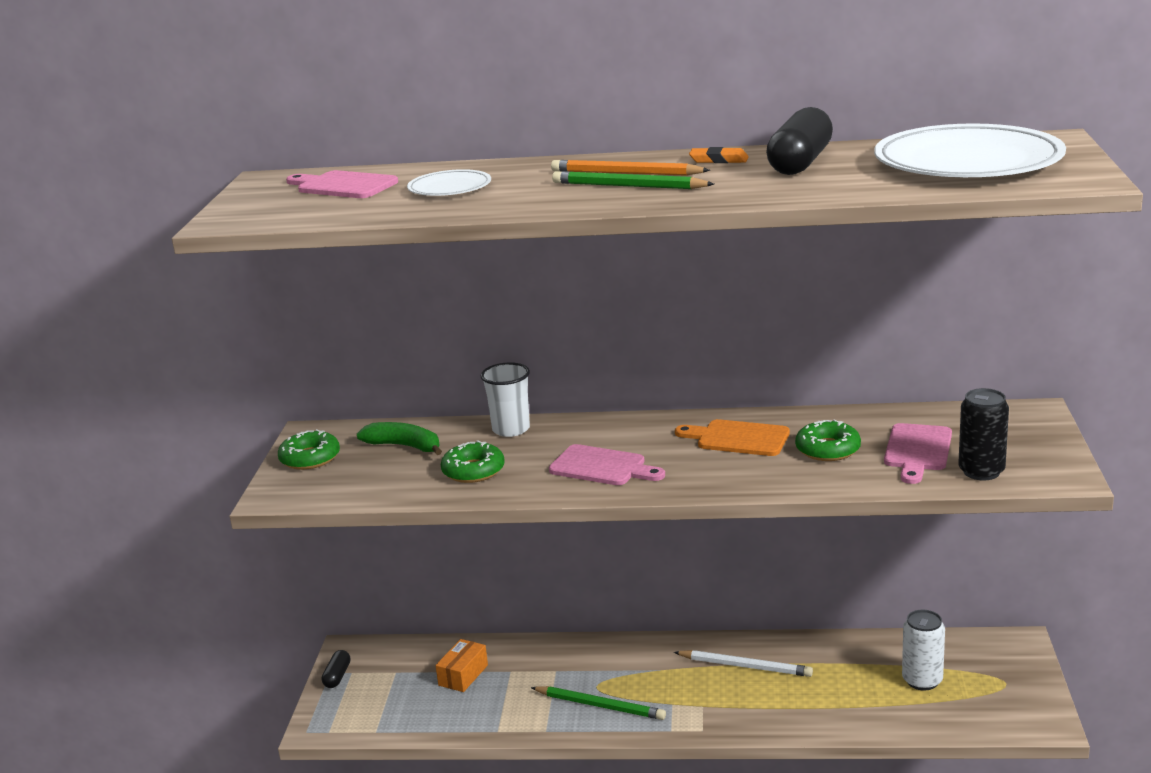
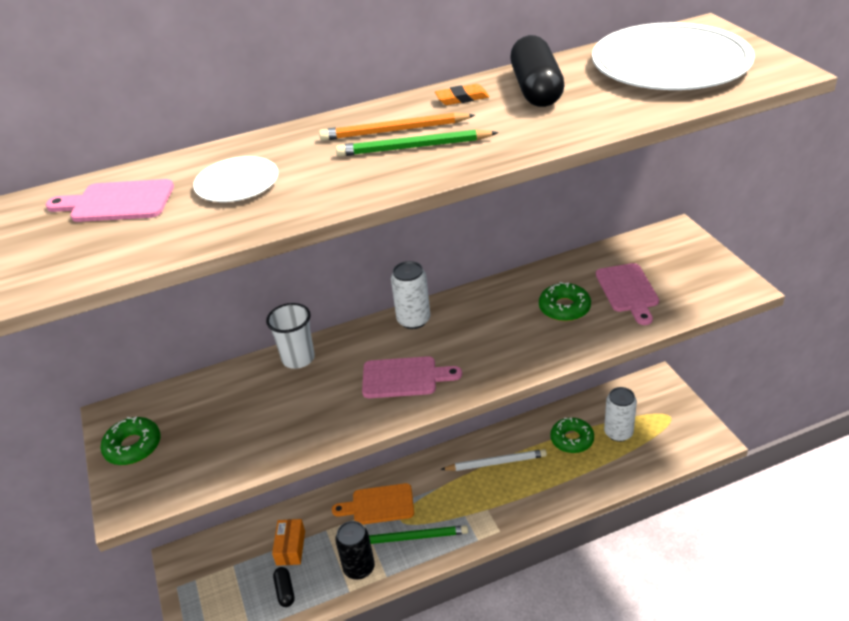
camera: 25 degrees left, 15 degrees up
(337, 676) = (185, 588): black capsule -> black capsule (285, 591)
(404, 446) = (215, 405): green banana -> none
(473, 471) = (297, 415): green donut -> green donut (572, 439)
(653, 424) = (413, 320): none -> white can
(738, 438) = (490, 316): orange cutting board -> orange cutting board (379, 505)
(981, 471) = (685, 298): black can -> black can (359, 568)

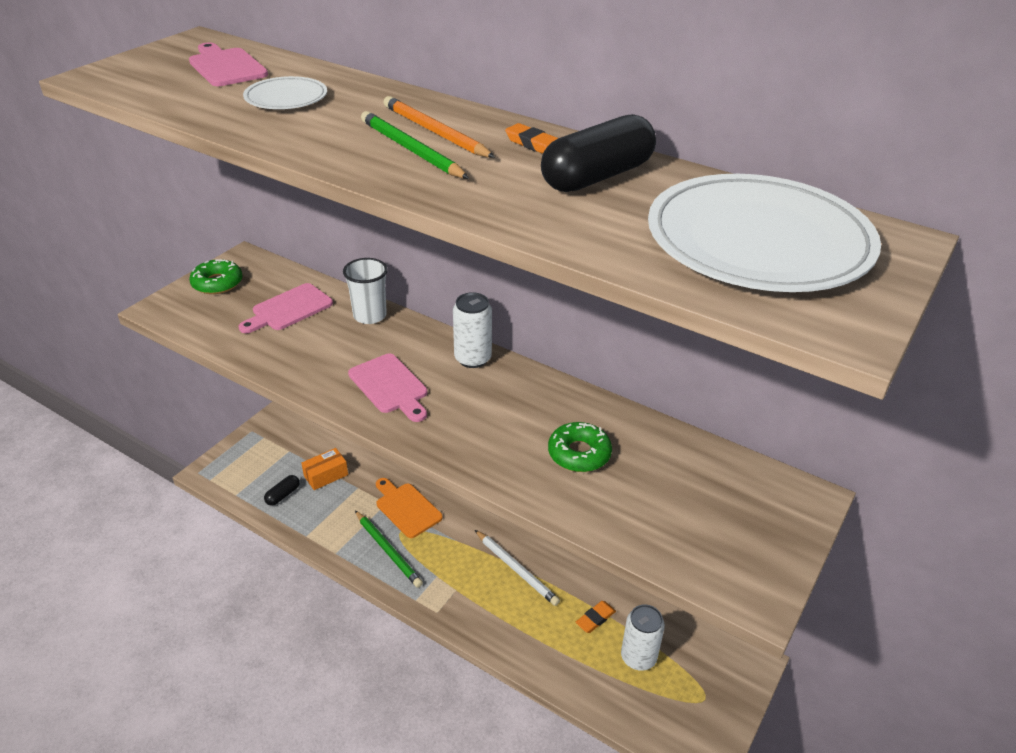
camera: 50 degrees right, 0 degrees up
(359, 568) = (332, 530): black can -> none
(572, 439) = (595, 618): green donut -> orange eraser
(628, 291) = (653, 493): pink cutting board -> pink cutting board (289, 309)

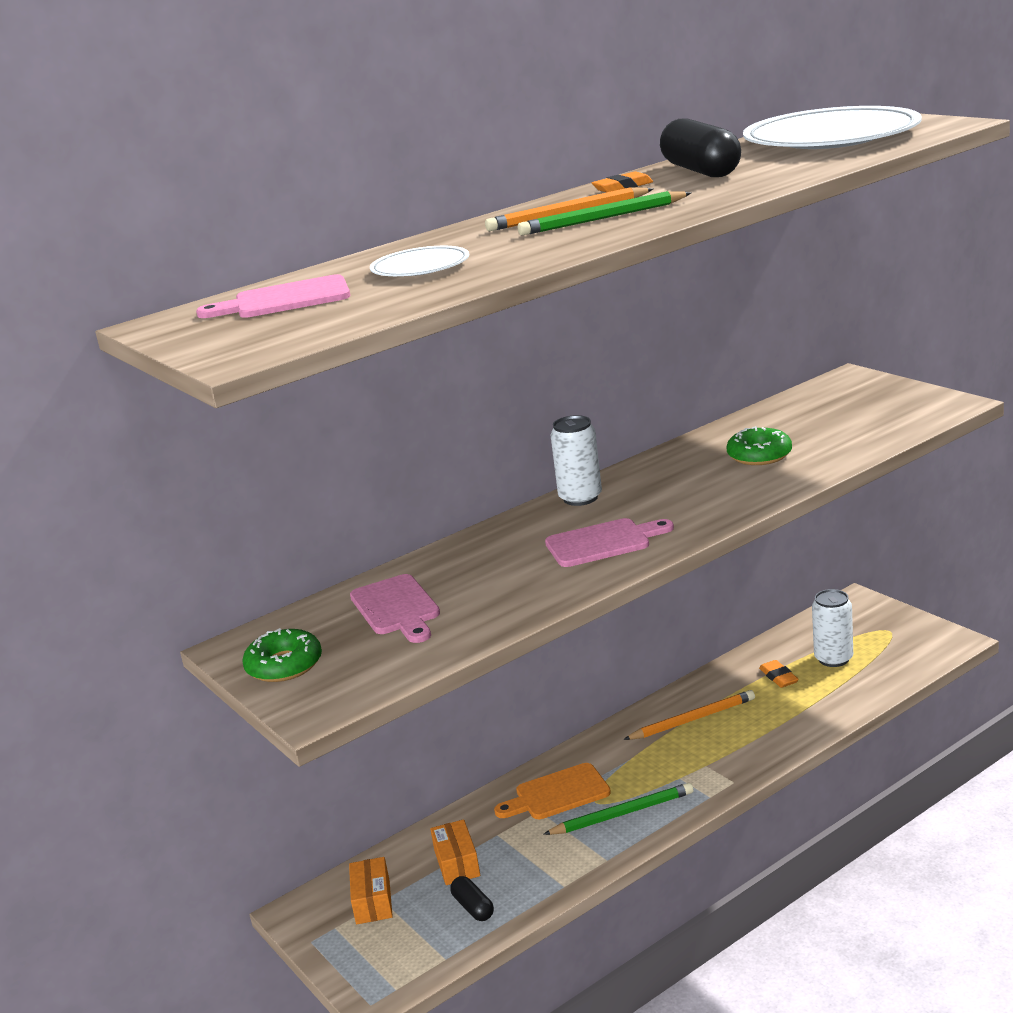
camera: 65 degrees left, 15 degrees down
(287, 447) = (373, 902): none -> orange box
(370, 316) = (453, 554): white cup -> none
(516, 569) = (692, 719): white pencil -> orange pencil

